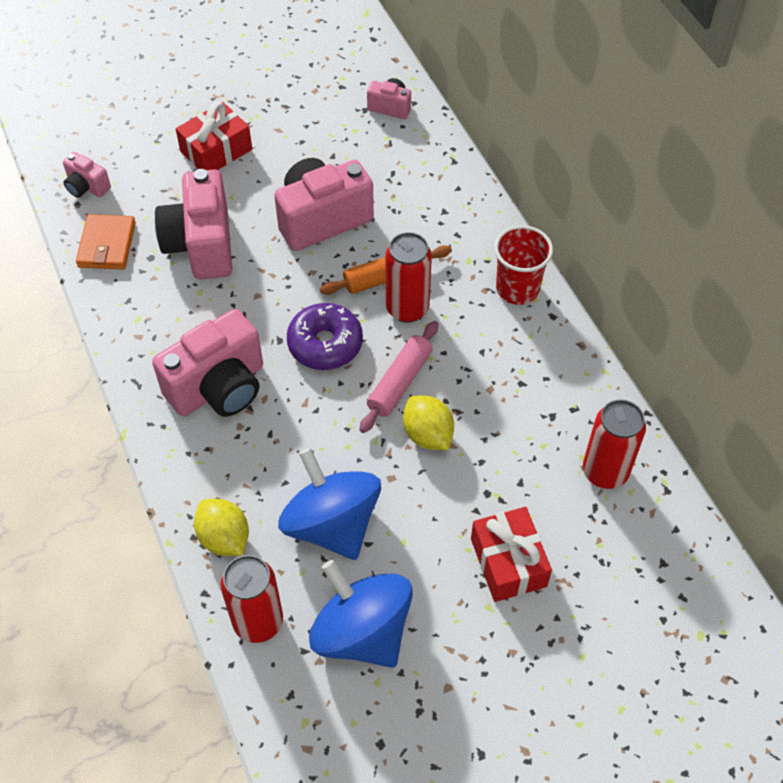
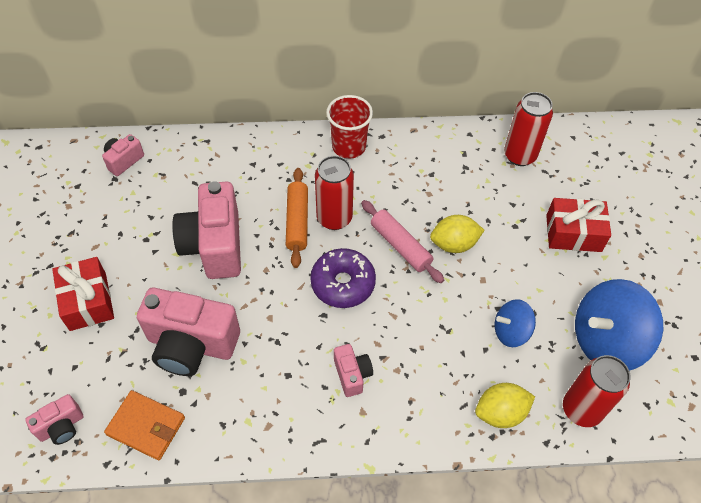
camera: 70 degrees left, 0 degrees up
(219, 387) = (352, 375): pink camera -> pink camera, size x0.49
(332, 524) = (511, 331): blue spinning top -> blue spinning top, size x0.54

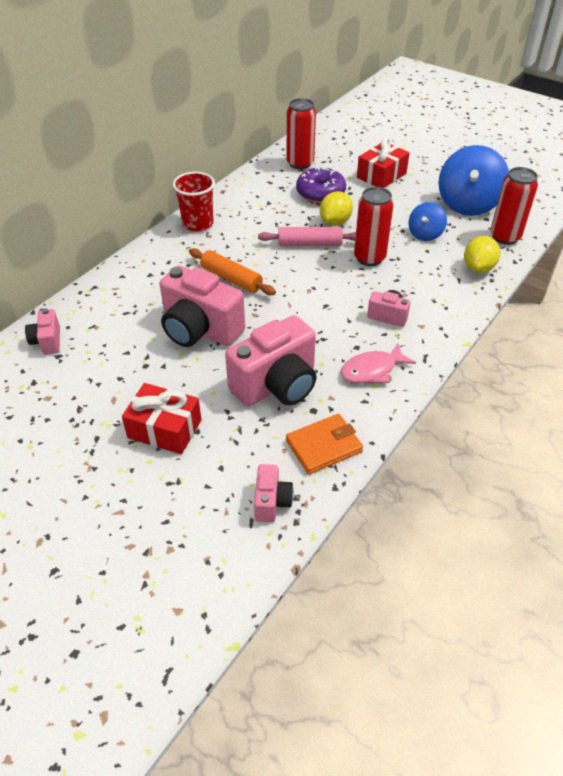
camera: 50 degrees left, 10 degrees down
(266, 407) = (372, 370): none -> pink fish
(334, 218) = (250, 260): red can -> red can (369, 258)
(343, 283) = (310, 284): purple donut -> purple donut (320, 193)

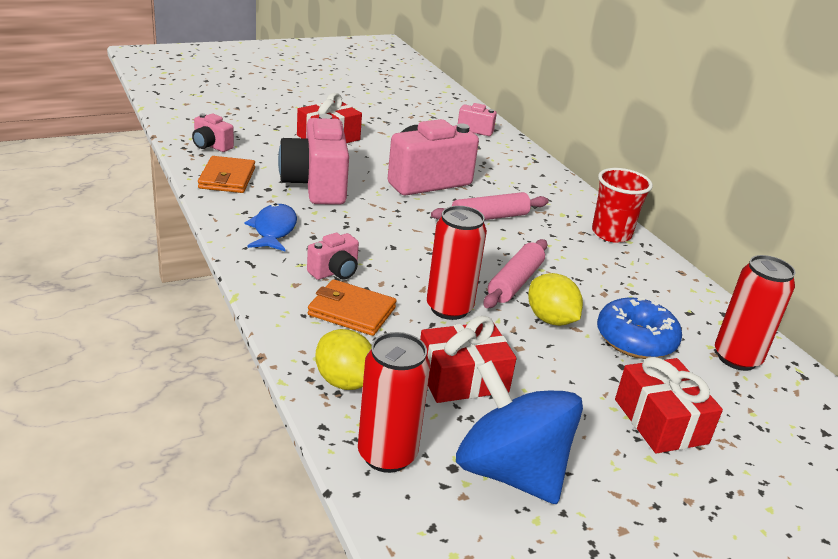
camera: 115 degrees right, 15 degrees down
(231, 278) = (489, 217): orange rolling pin -> pink rolling pin
(320, 193) = (635, 339): purple donut -> blue donut
(372, 370) = (273, 230): pink fish -> blue fish
(419, 291) = (352, 311): none -> orange wallet
(425, 234) = (462, 378): blue spinning top -> red gift

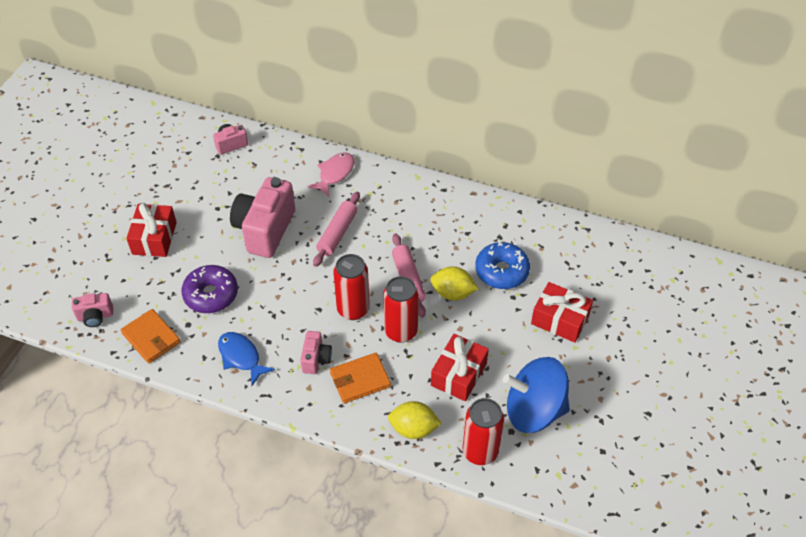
camera: 40 degrees left, 20 degrees up
(316, 185) = (211, 294): pink camera -> purple donut
(545, 187) = (335, 174): none -> pink fish
(611, 234) = (411, 189): red cup -> none
(736, 358) = (552, 243): red can -> red can (353, 309)

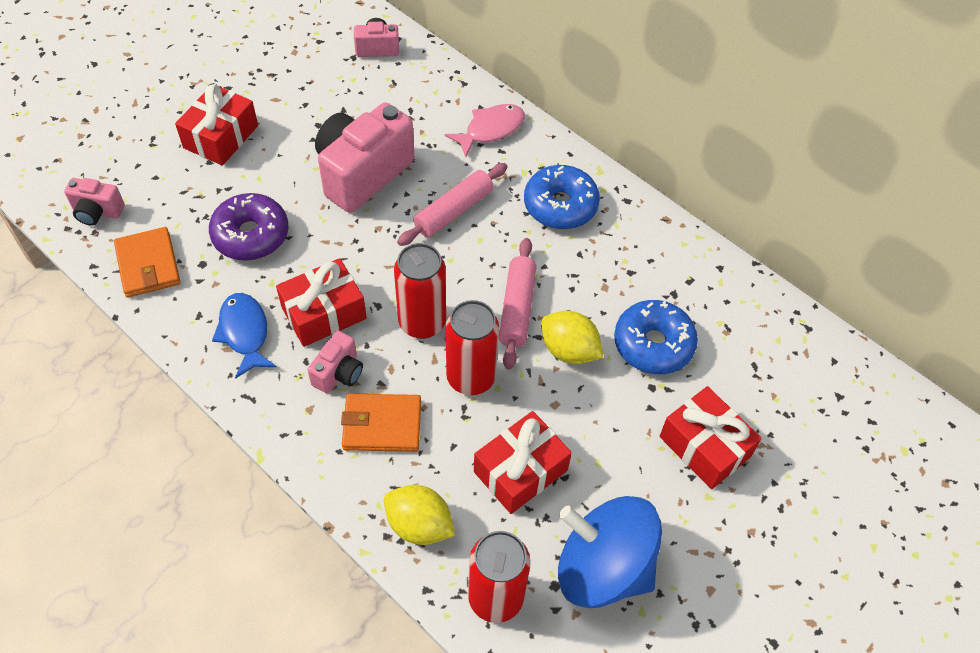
camera: 20 degrees right, 5 degrees up
(286, 326) = (324, 313): none -> red gift
(403, 207) = (560, 205): none -> blue donut

